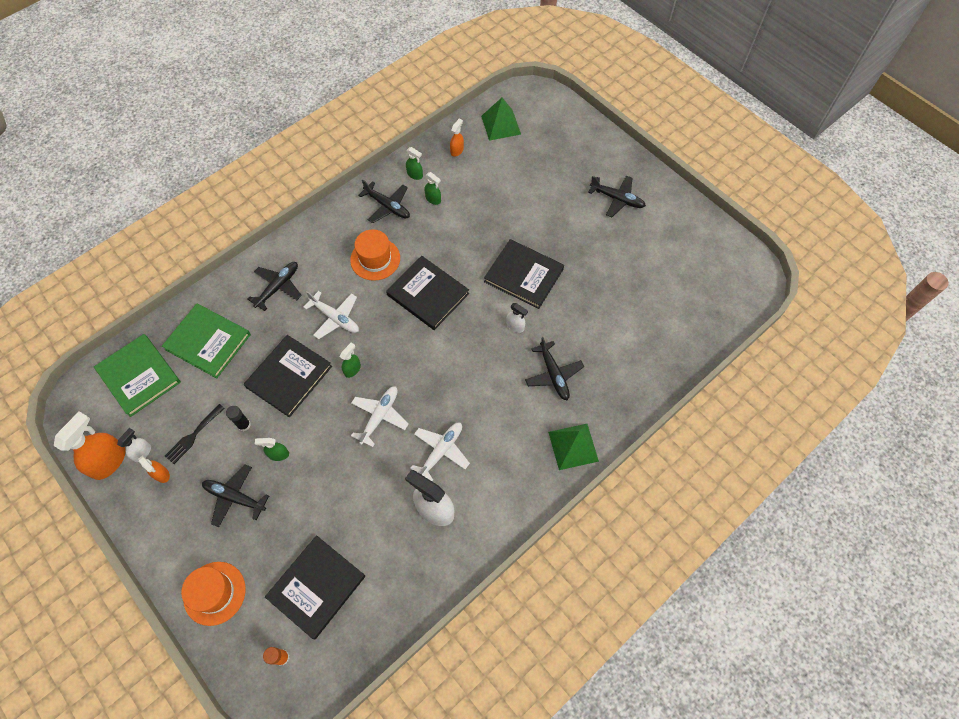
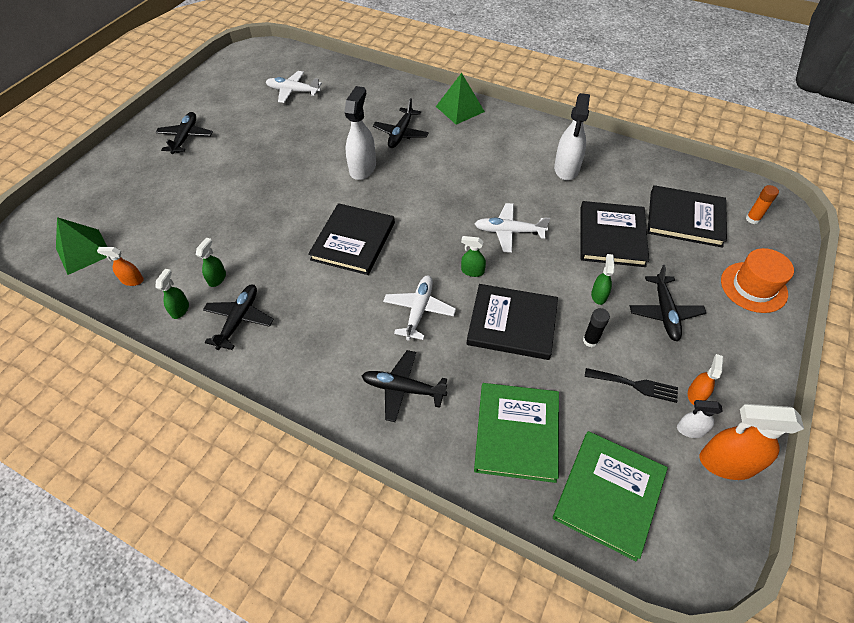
camera: 110 degrees left, 10 degrees down
(278, 454) = (598, 295): green spray bottle -> green spray bottle turned 150 degrees counterclockwise
(375, 259) = (323, 303): orange hat -> none
(441, 451) = (514, 180): white plane -> white plane (293, 91)
(515, 326) = (363, 168): white spray bottle -> white spray bottle, size x1.93
(523, 275) = (301, 177): black book -> black book (612, 236)
(553, 374) = (401, 133): black plane -> black plane turned 150 degrees clockwise

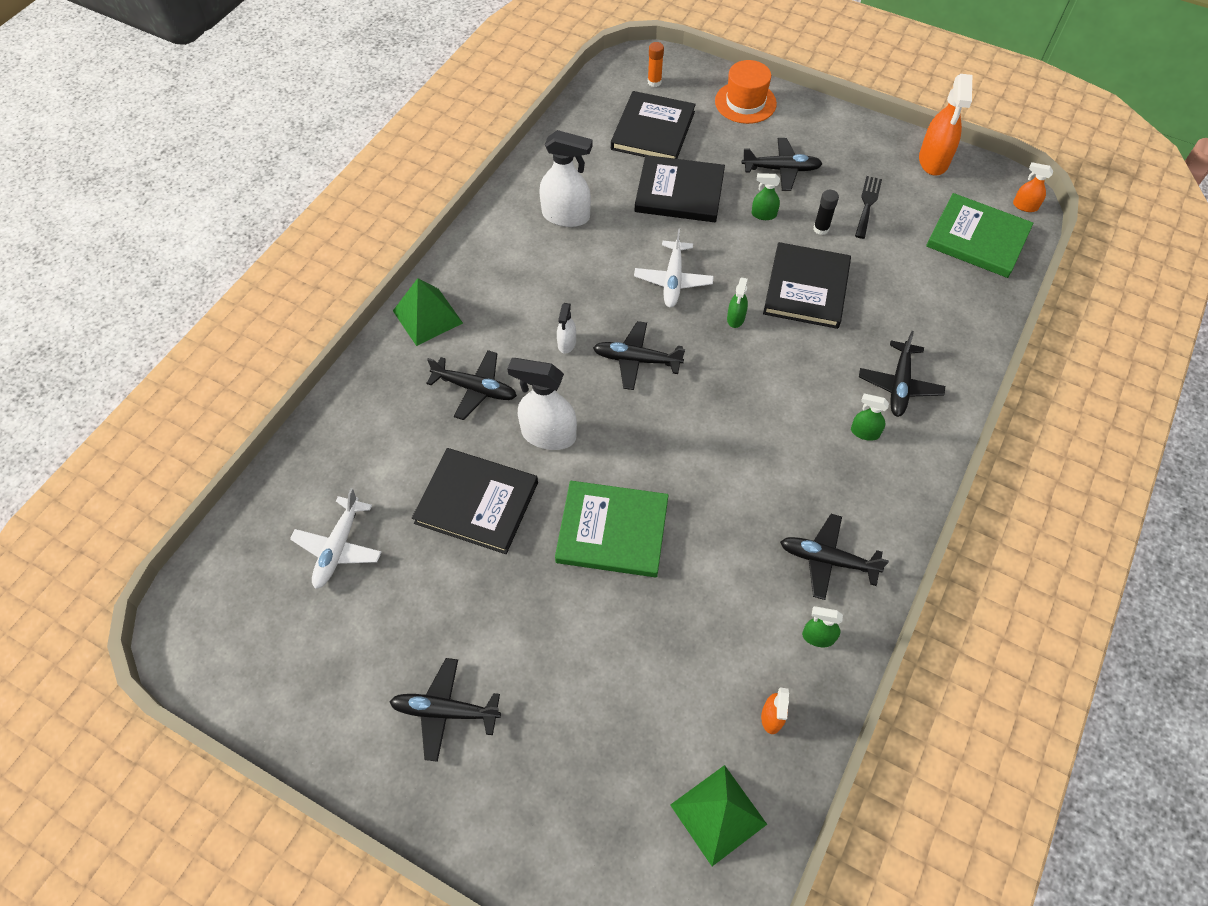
camera: 90 degrees left, 5 degrees up
(217, 278) = (762, 599): green spray bottle -> green spray bottle (864, 432)
(353, 241) = (690, 440): black book -> black book (476, 502)
(419, 310) = (796, 370): white plane -> none
(427, 211) = (636, 360): none -> black plane
(517, 433) = (932, 295): green book -> green book (612, 531)
(690, 430) = (907, 176): white spray bottle -> white spray bottle (566, 343)
(696, 394) = (871, 166): orange spray bottle -> orange spray bottle (1025, 206)

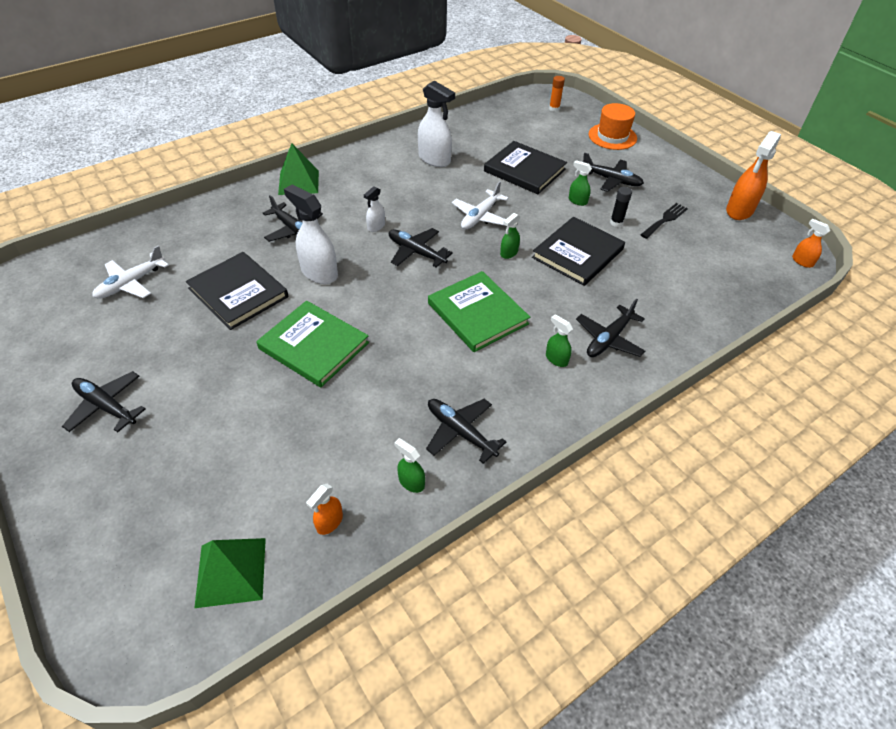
camera: 25 degrees right, 10 degrees down
(653, 130) = (532, 133): black book -> none
(977, 238) = (745, 269): green book -> green book (477, 313)

